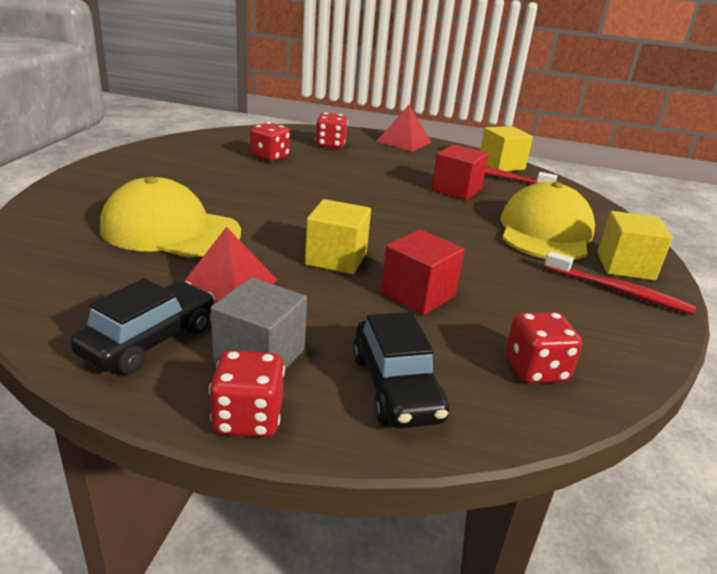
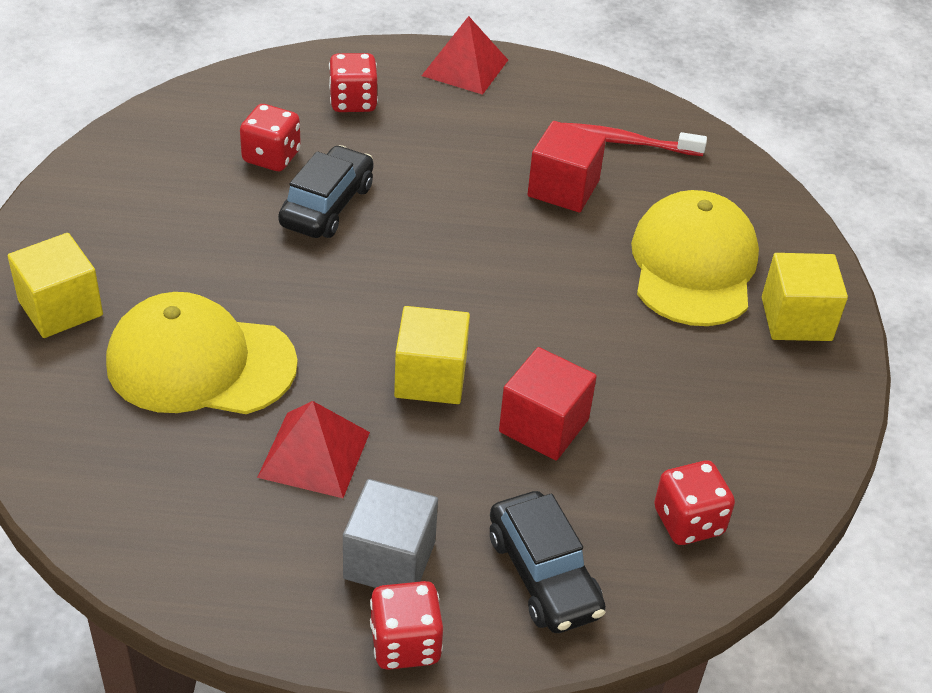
camera: 10 degrees left, 15 degrees up
(149, 340) = (261, 560): black car -> black car (327, 205)
(501, 165) = (622, 106): yellow cube -> yellow cube (60, 308)
(618, 291) = (785, 370): red toothbrush -> none

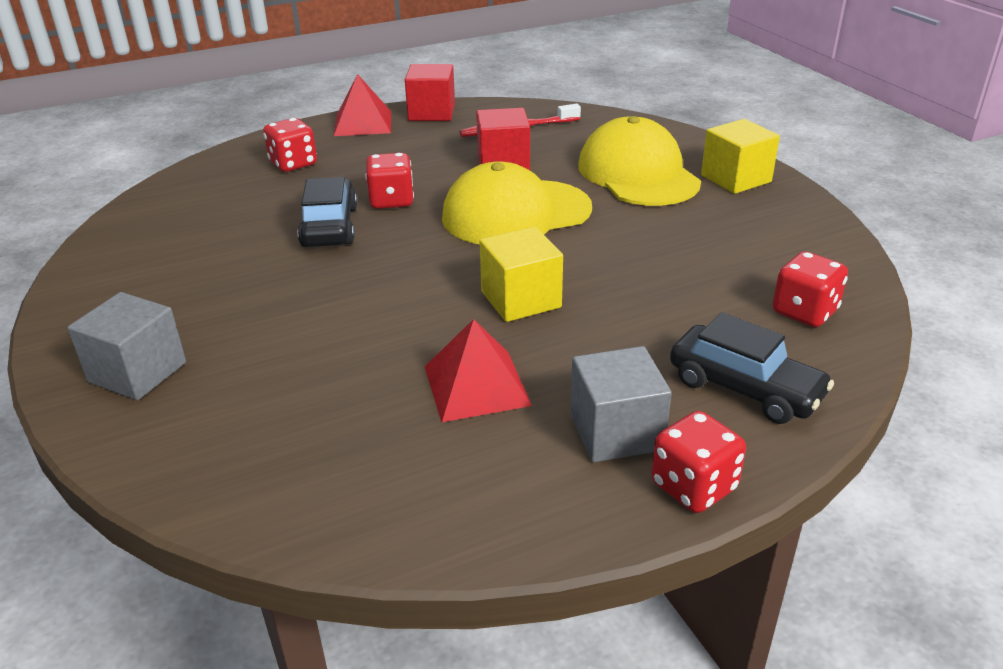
camera: 25 degrees left, 10 degrees down
(60, 308) = (137, 372): yellow cube -> grey cube
(200, 363) = (312, 362): yellow cap -> yellow cap (516, 213)
(271, 157) = (254, 213): red dice -> red dice (391, 201)
(544, 426) = (638, 296): red cube -> red cube (431, 113)

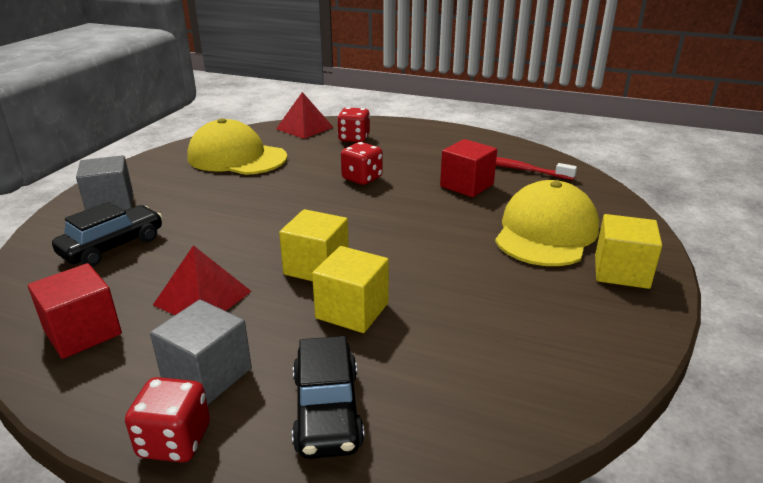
camera: 45 degrees right, 5 degrees down
(330, 226) = (307, 177): black car -> black car (113, 246)
(363, 123) = (431, 131): red pyramid -> red pyramid (304, 128)
(431, 113) = (482, 140): red cube -> red cube (83, 332)
(516, 213) = (414, 218): yellow cap -> yellow cap (237, 157)
(621, 314) = (352, 310): none -> yellow cube
(804, 312) = (478, 394): red dice -> none

